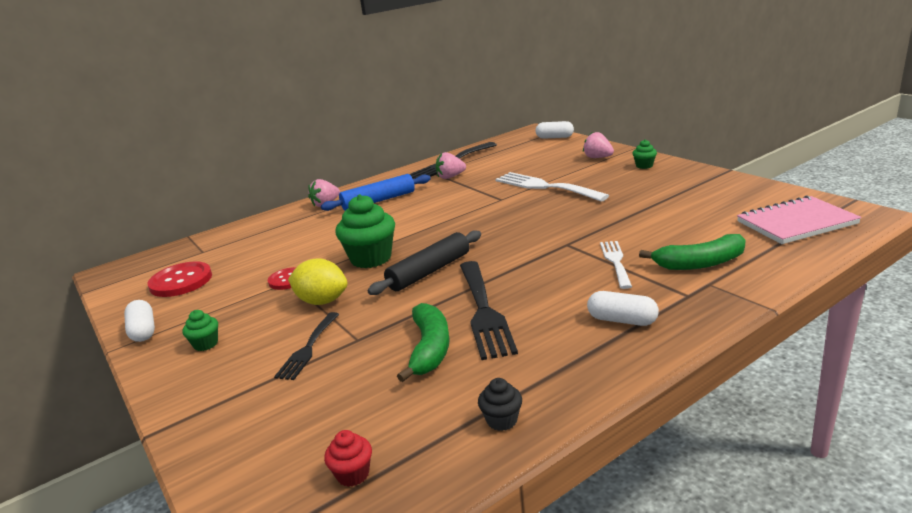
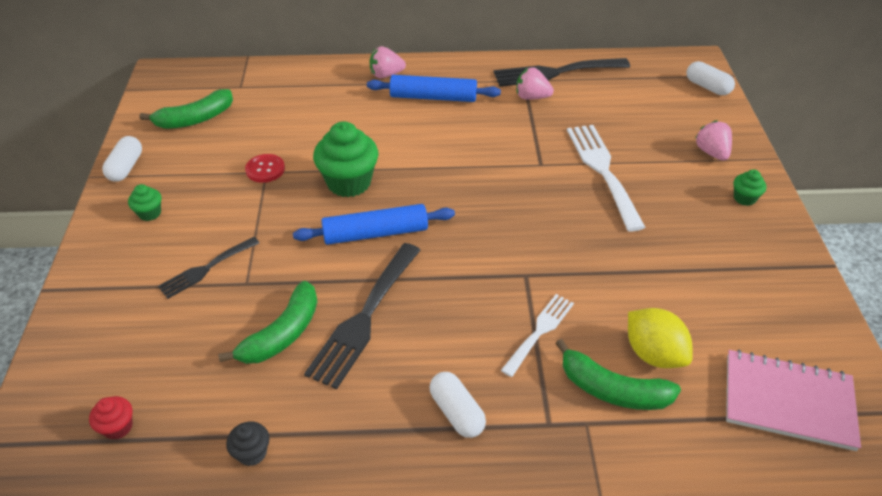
camera: 30 degrees right, 20 degrees up
(181, 281) = (195, 119): red button -> green banana
(322, 301) = (264, 216): yellow lemon -> yellow lemon (653, 354)
(429, 271) = (375, 233): black rolling pin -> blue rolling pin

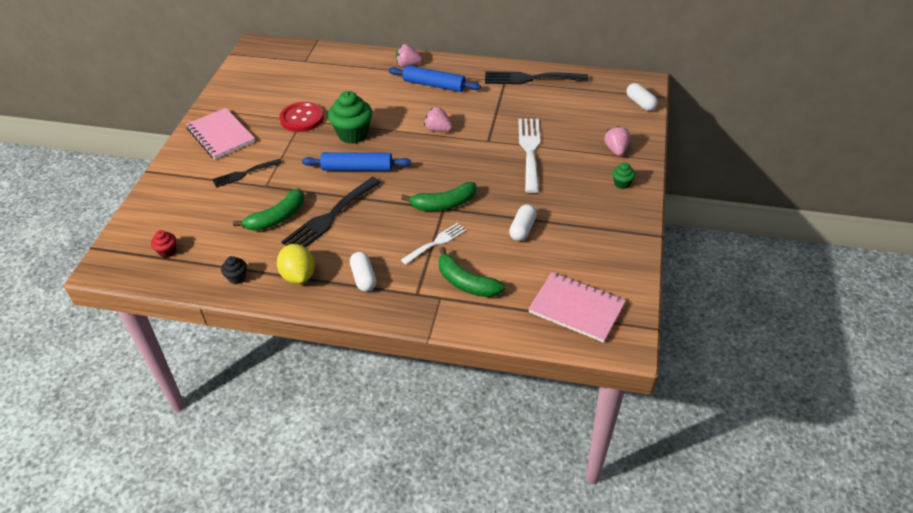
camera: 15 degrees right, 0 degrees up
(126, 167) = (215, 105): white capsule -> white capsule (522, 229)
(150, 213) = (221, 135): green cupcake -> pink notebook
(195, 119) = (268, 79): green banana -> green banana (444, 204)
(265, 169) = (302, 118): red button -> red button, size x1.64
(531, 97) = (504, 94): pink strawberry -> pink strawberry (438, 129)
(653, 354) = (503, 267): yellow lemon -> yellow lemon (298, 276)

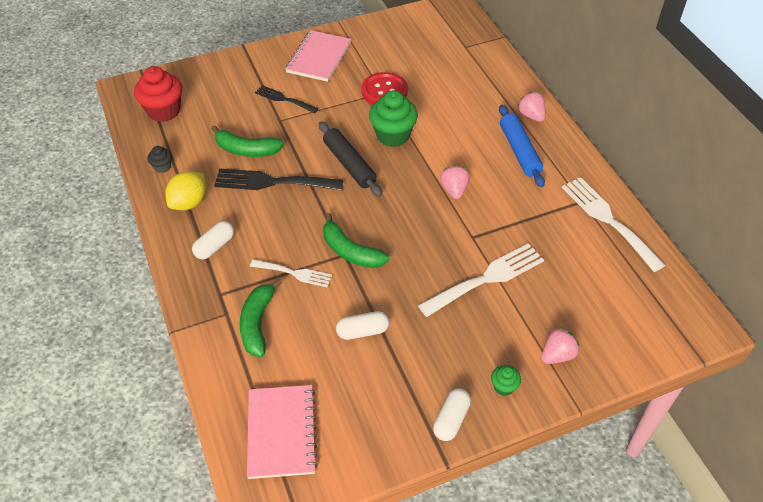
camera: 55 degrees right, 5 degrees up
(167, 251) = (164, 111): red cupcake -> red cupcake, size x2.06
(357, 168) = (349, 164): blue rolling pin -> black rolling pin
(530, 78) = (608, 220): black fork -> white fork
(640, 103) = (665, 341): white capsule -> white capsule (451, 420)

